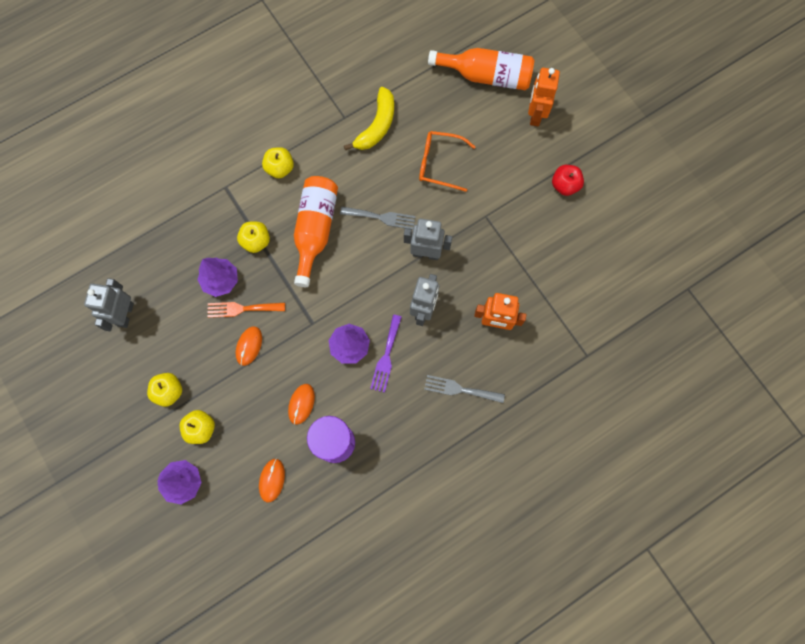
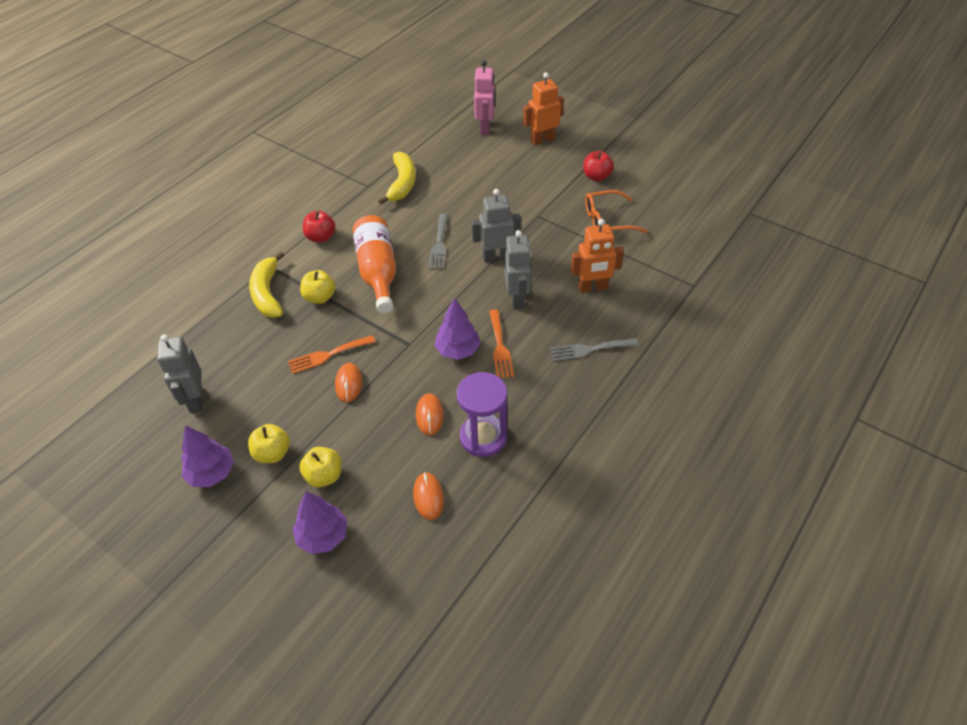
camera: 20 degrees left, 25 degrees down
(214, 219) = (267, 293): none -> yellow banana
(221, 280) = (295, 339): purple tree -> purple tree (212, 473)
(280, 168) = (321, 237): yellow apple -> red apple
(381, 217) = (439, 244): grey fork -> grey fork turned 105 degrees clockwise
(386, 357) = (500, 347): purple fork -> orange fork
(439, 163) = (475, 193): orange glasses -> orange glasses (607, 220)
(486, 76) = (485, 128): orange bottle -> pink robot
(535, 115) = (542, 140): orange robot -> orange robot turned 75 degrees clockwise

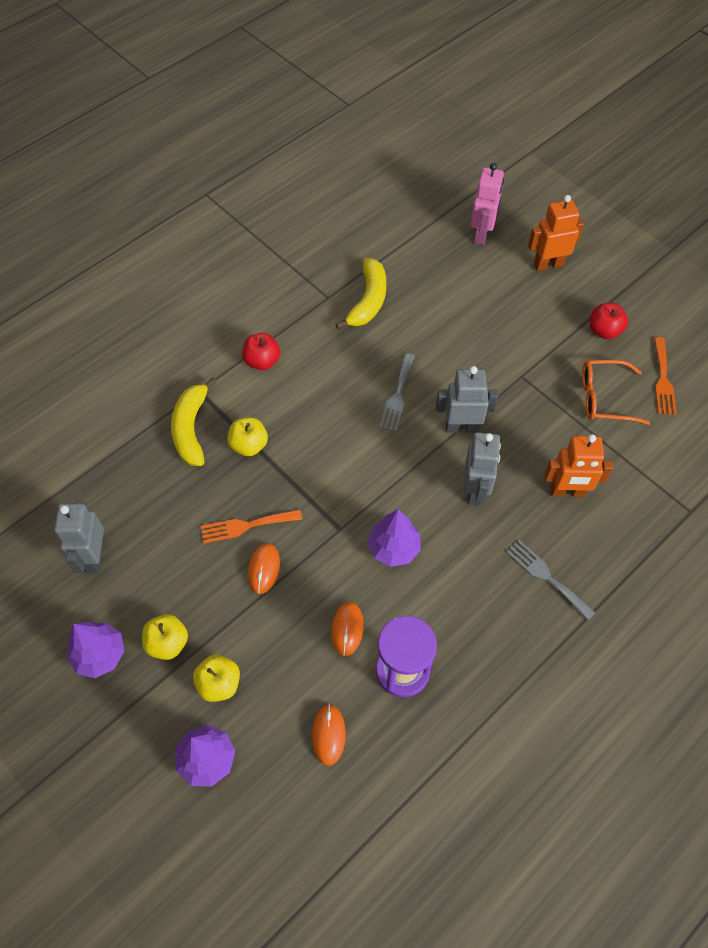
camera: 10 degrees right, 10 degrees up
(378, 271) = (320, 422): orange bottle -> none
(500, 347) = (443, 553): orange fork -> orange fork (663, 380)
(589, 349) = (546, 577): grey fork -> grey fork turned 45 degrees clockwise

